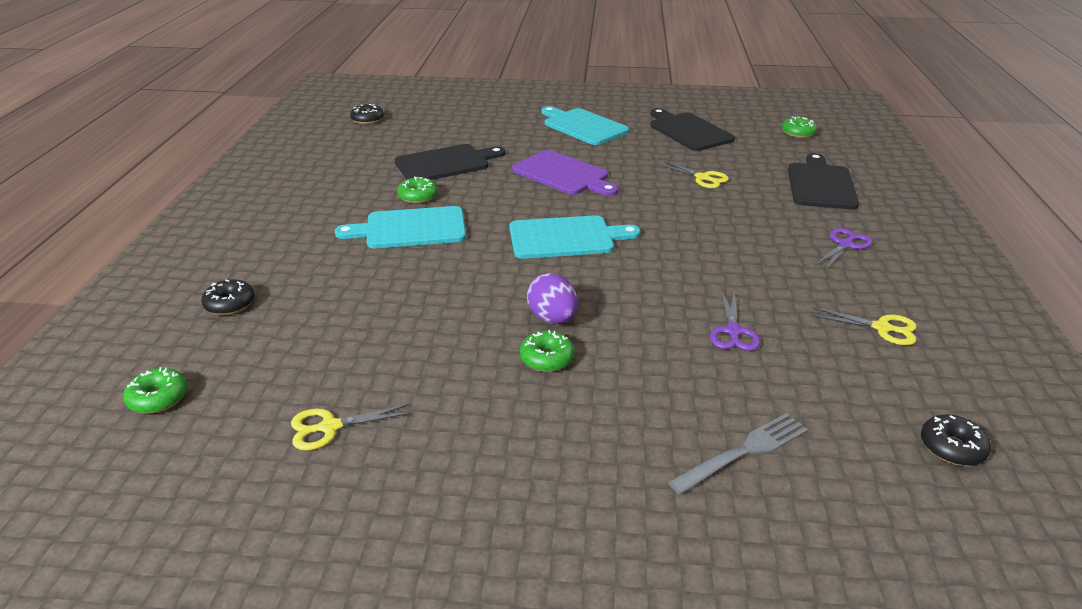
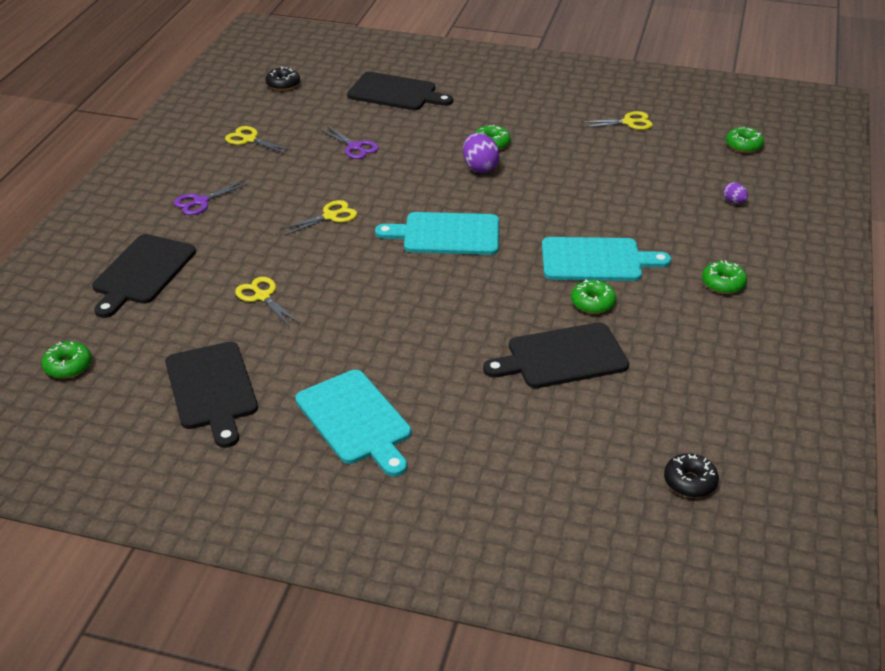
camera: 170 degrees left, 5 degrees up
(230, 304) = (734, 201): black donut -> purple egg
(290, 220) = (723, 283): none -> green donut
(563, 174) = (420, 320): purple cutting board -> none
(696, 243) = (330, 216): none -> yellow scissors
(733, 331) = (355, 147): purple scissors -> purple scissors turned 120 degrees clockwise
(744, 451) = (395, 93): grey fork -> black cutting board

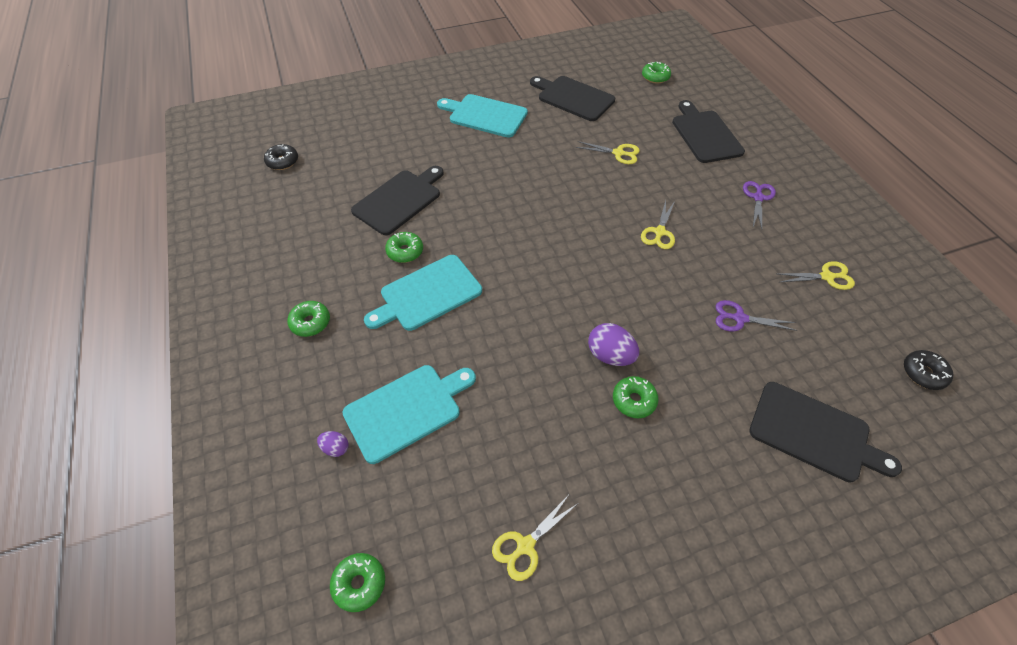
camera: 145 degrees right, 15 degrees up
(395, 93) = (814, 433): black cutting board -> black cutting board turned 135 degrees counterclockwise
(446, 234) = (561, 260): turquoise cutting board -> turquoise cutting board (406, 410)

